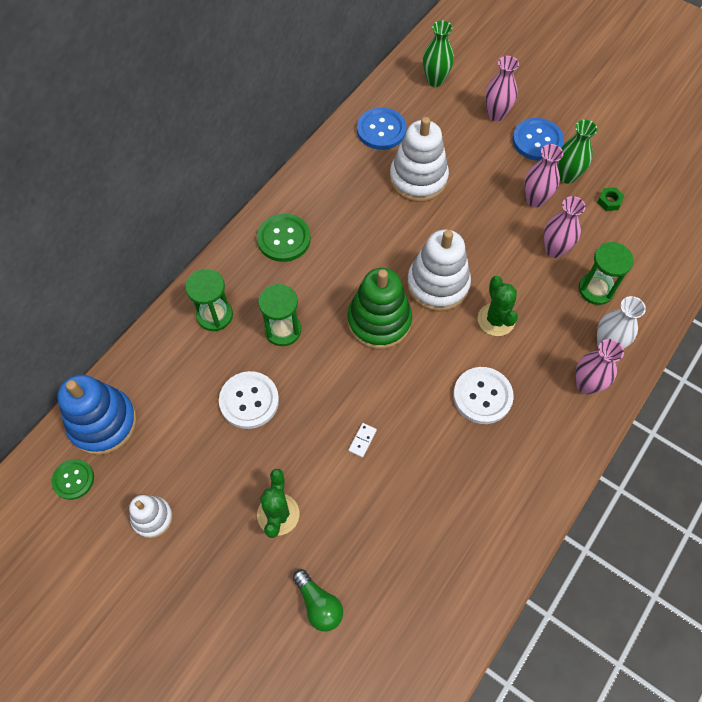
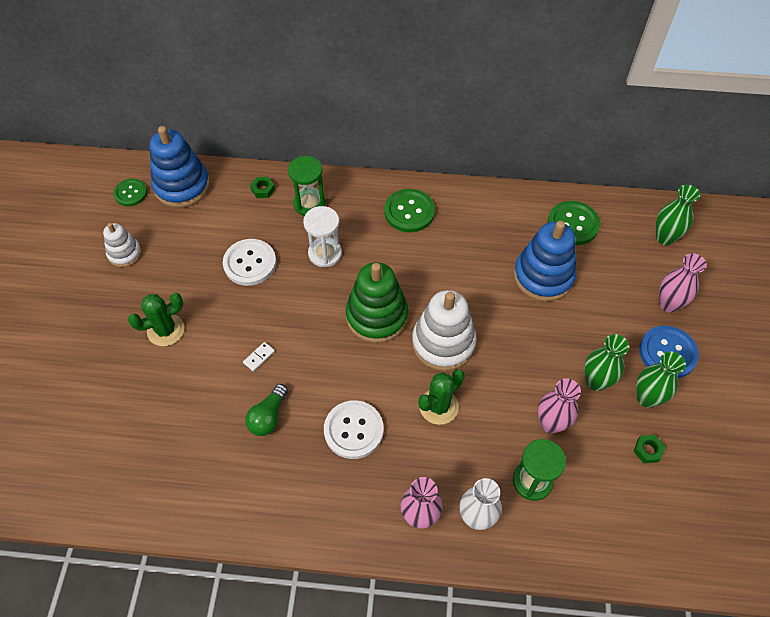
camera: 60 degrees right, 5 degrees down
(166, 348) = (263, 190): none -> green nut
(283, 330) = (325, 253): green hourglass -> white hourglass
(318, 604) = (106, 394): green light bulb -> green light bulb (268, 416)
(362, 440) = (259, 357): white domino -> white domino turned 45 degrees counterclockwise
(381, 130) = (573, 224): blue button -> green button
(418, 179) = (543, 276): white stacking toy -> blue stacking toy
(535, 200) = (596, 381): pink vase -> green vase

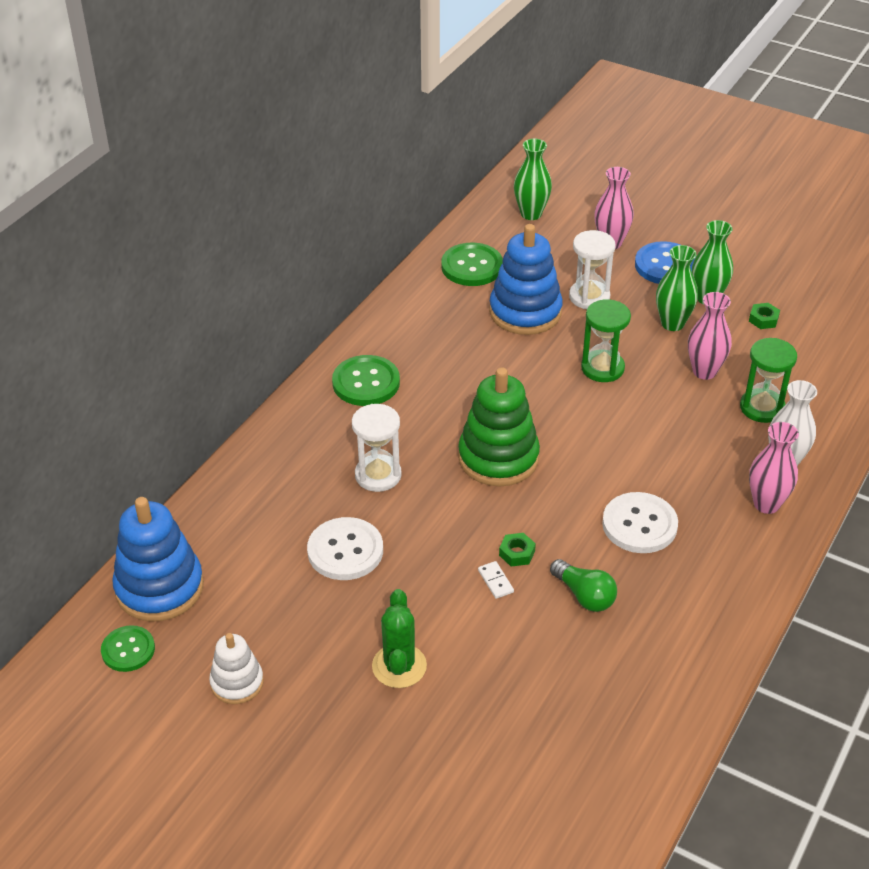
camera: 65 degrees left, 15 degrees down
(263, 190) = (231, 504): green nut -> green nut (517, 553)
(309, 204) = (289, 466): green hourglass -> green hourglass (602, 368)
(439, 406) = (644, 446): green cactus -> none
(443, 343) = (566, 416): white stacking toy -> none
(589, 312) = (589, 297): none -> white hourglass

